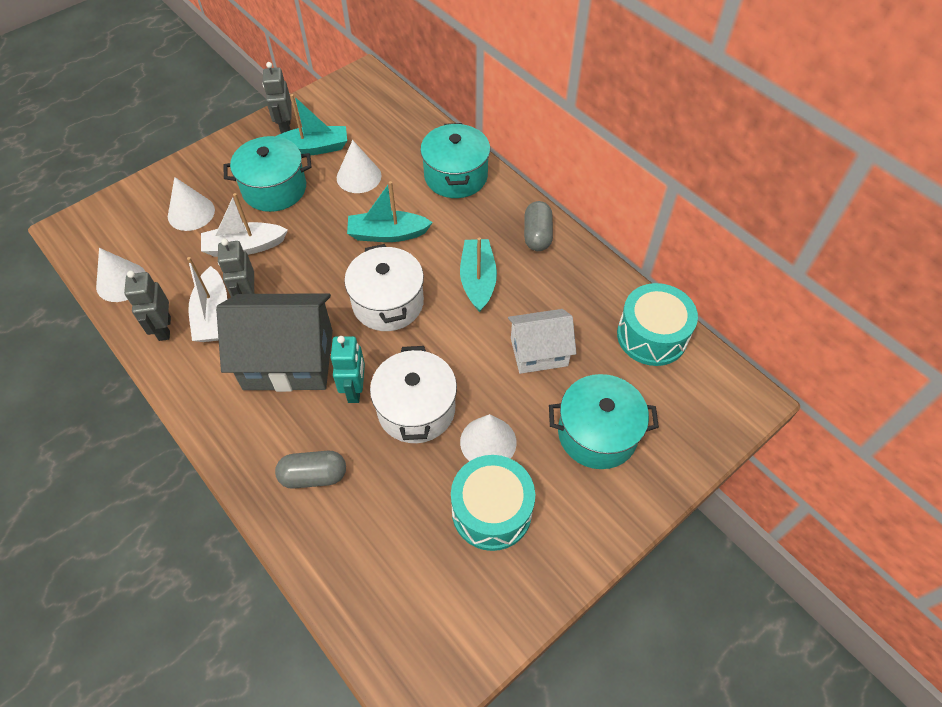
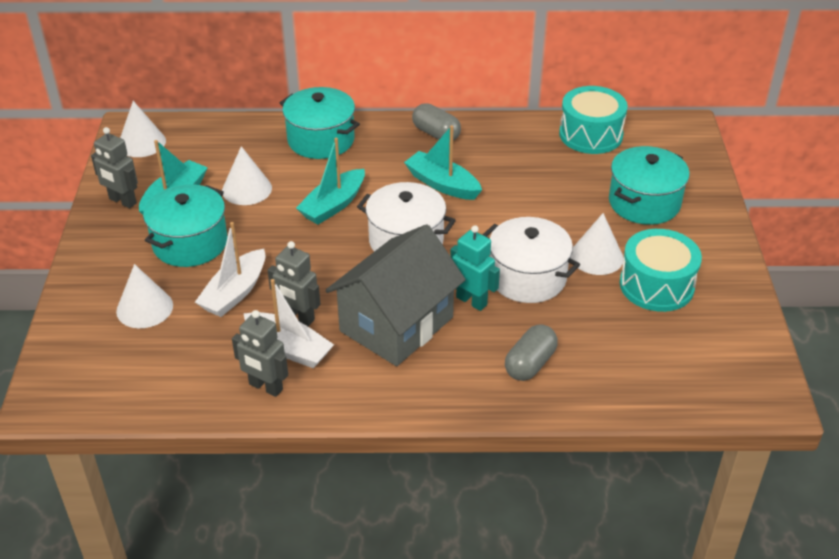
camera: 50 degrees left, 15 degrees down
(121, 282) = (169, 392): white cone -> white cone (142, 143)
(539, 352) = (545, 191): white house -> none

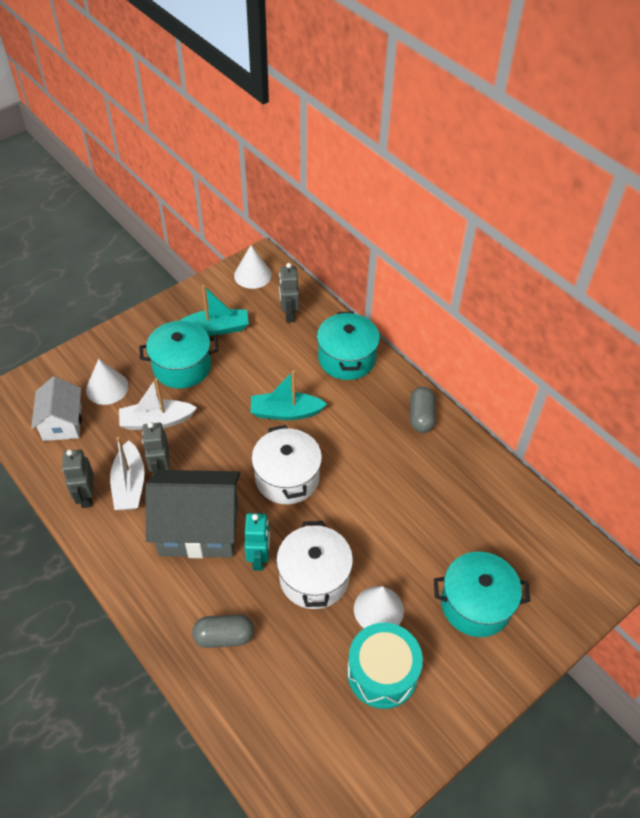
camera: 50 degrees right, 10 degrees up
(122, 201) = (190, 307): grey robot -> grey robot (289, 314)
(146, 363) = (62, 423): none -> white house
(247, 189) = (258, 357): white cone -> none
(442, 184) = (368, 458): turquoise boat -> none
(590, 134) = (524, 514): turquoise drum -> none

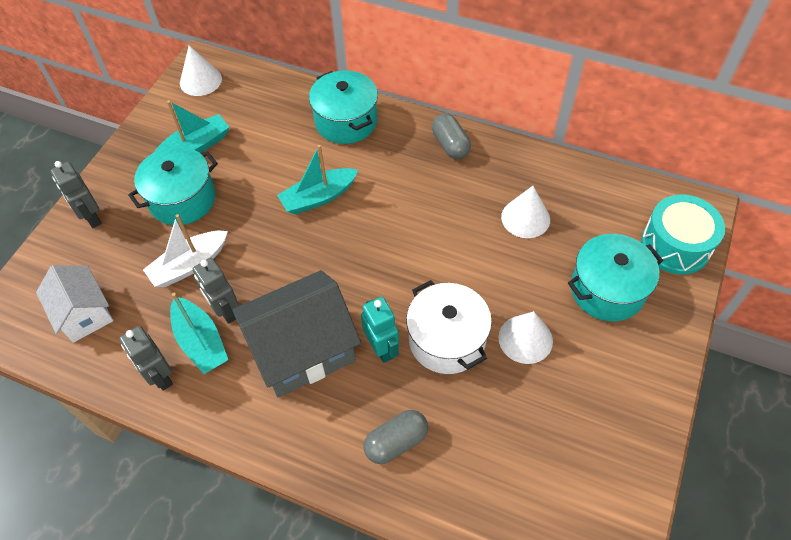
camera: 25 degrees left, 5 degrees up
(107, 388) = (113, 255): white cone -> white cone (525, 218)
(129, 484) = (200, 342): white boat -> turquoise boat
(287, 477) = (360, 258): white pot -> none
(289, 314) = (262, 103): grey robot -> grey robot (92, 218)
(382, 672) = (566, 395): turquoise drum -> turquoise drum (675, 245)

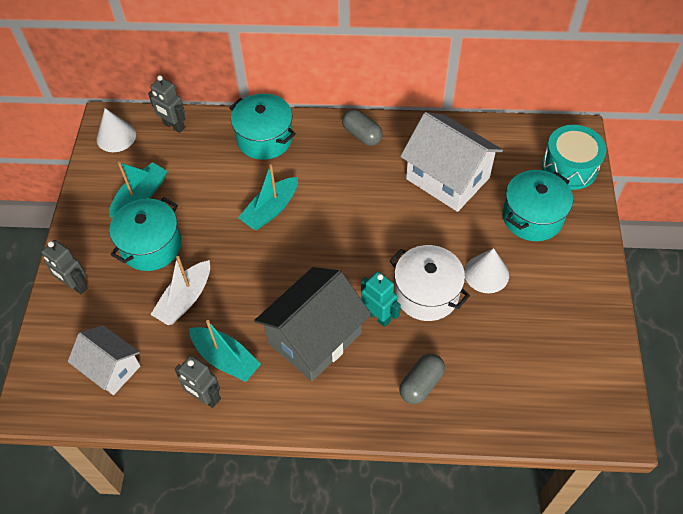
camera: 20 degrees left, 0 degrees up
(225, 311) = (235, 327): grey robot -> grey robot (173, 126)
(525, 218) = (447, 178): white cone -> white house

